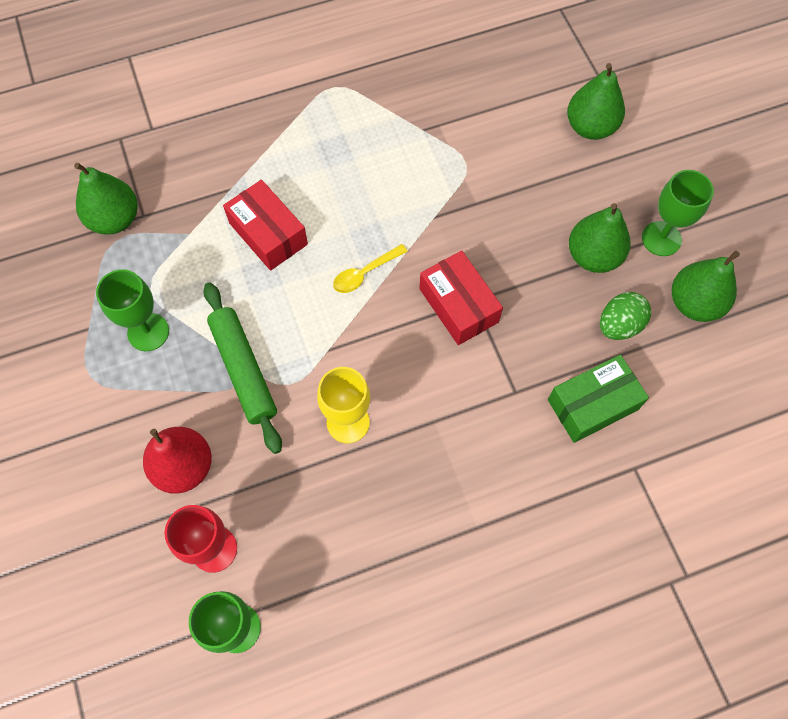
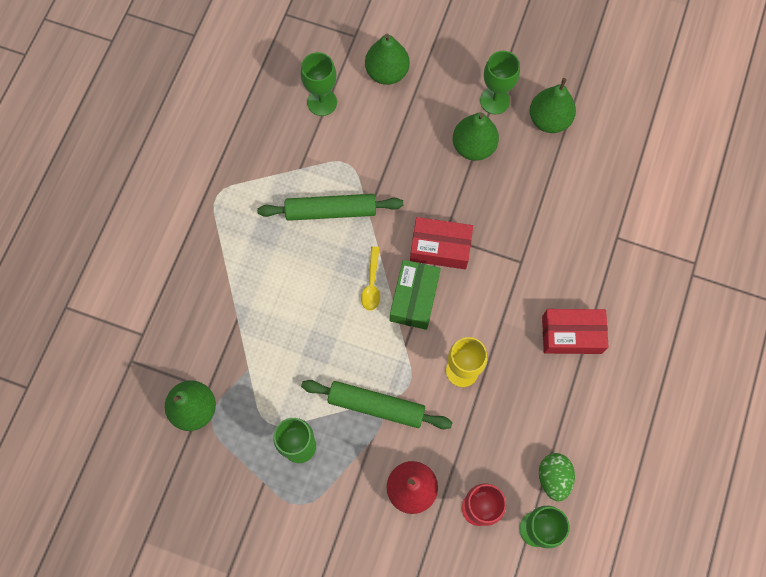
camera: 50 degrees left, 5 degrees up
(268, 234) = (292, 320): red box -> red box (571, 335)
(405, 185) = (331, 211): none -> green rolling pin
(505, 98) = (322, 102): none -> green goblet
(592, 404) = (563, 227): green box -> green box (414, 298)
(619, 325) = (528, 171): green egg -> green egg (553, 478)

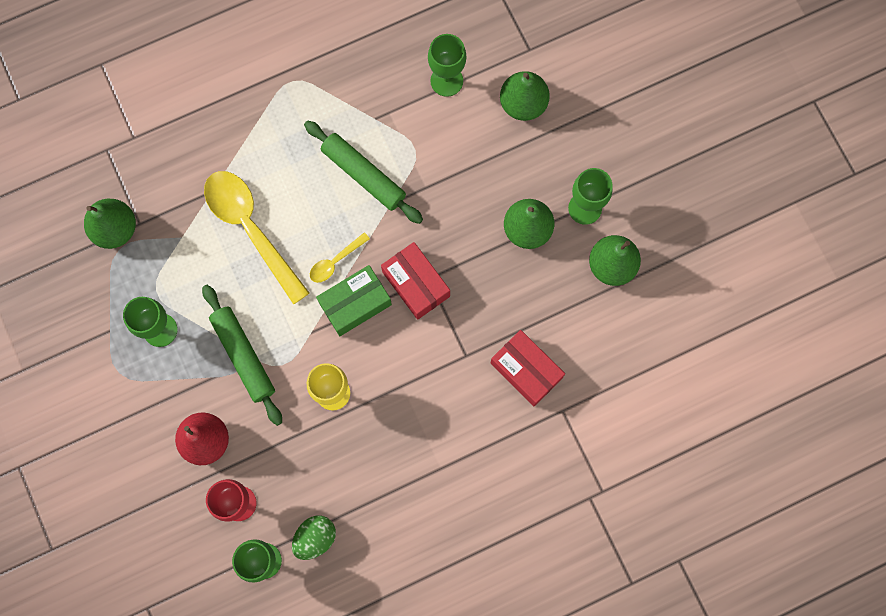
camera: 45 degrees right, 5 degrees up
(291, 317) = (251, 229): none -> yellow spoon
(571, 335) = (444, 449): red box -> red box (526, 370)

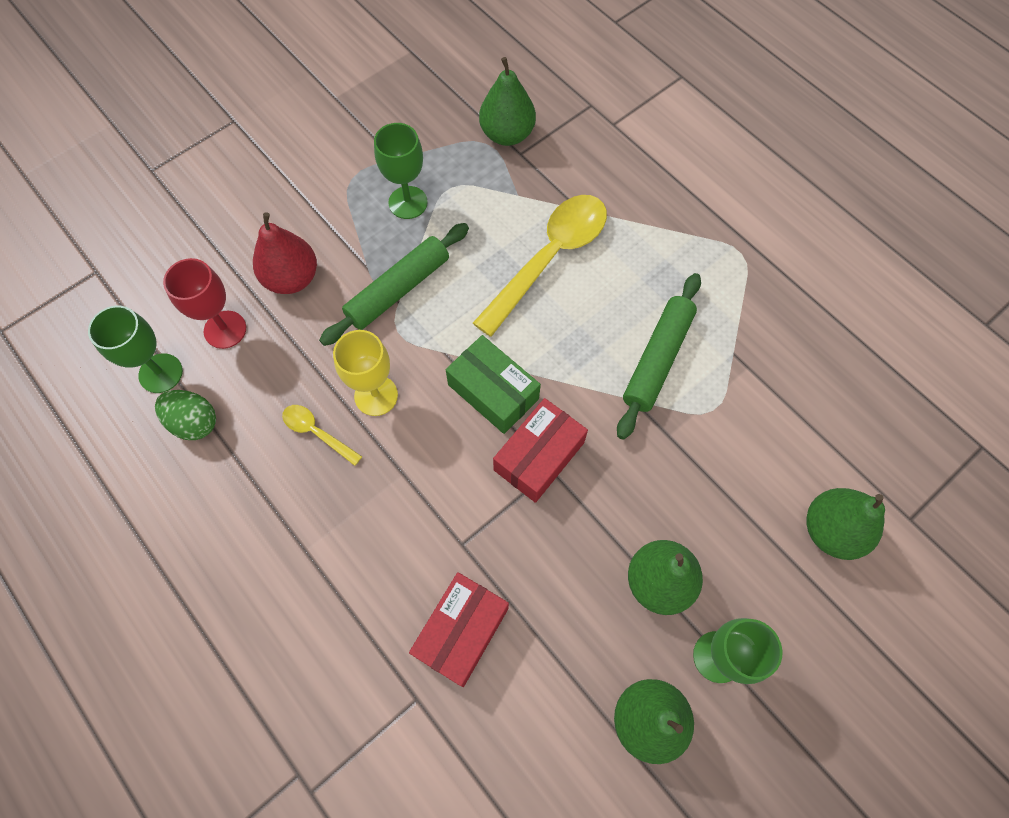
camera: 75 degrees right, 10 degrees down
(335, 261) = (539, 356): yellow spoon -> yellow spoon (317, 432)
(446, 81) = (819, 424): green goblet -> none

